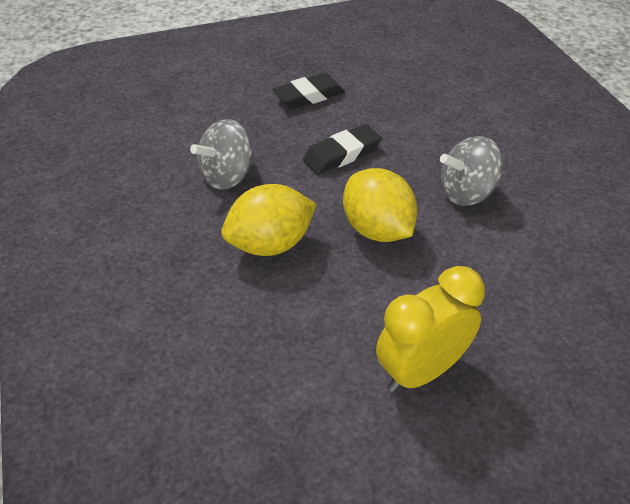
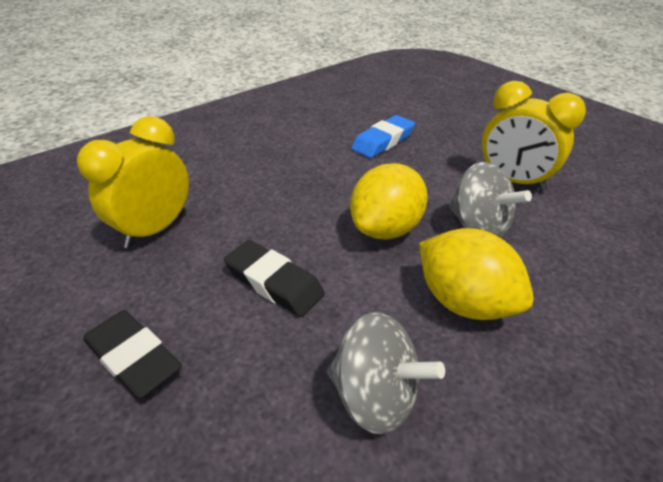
camera: 110 degrees left, 5 degrees down
(428, 107) = (155, 229): none -> yellow clock
(466, 193) = (302, 186): grey spinning top -> grey spinning top (478, 226)
(549, 282) = (383, 141): none -> blue eraser

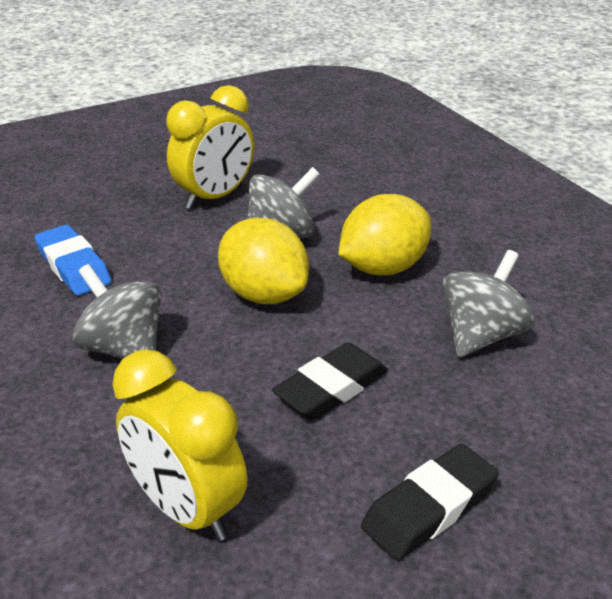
camera: 80 degrees left, 5 degrees down
(302, 177) = (123, 348): none -> grey spinning top

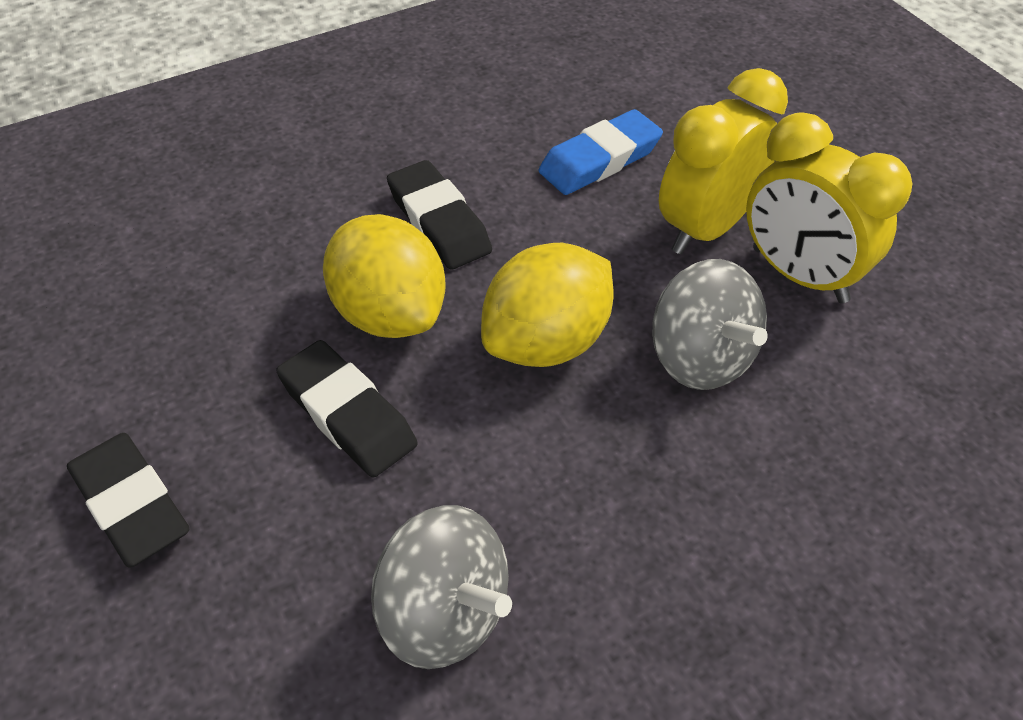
camera: 90 degrees right, 15 degrees up
(123, 348) = (439, 222): grey spinning top -> black eraser
(187, 509) = (189, 295): yellow clock -> yellow clock (706, 228)
(383, 268) = (624, 489): yellow lemon -> yellow lemon (389, 313)

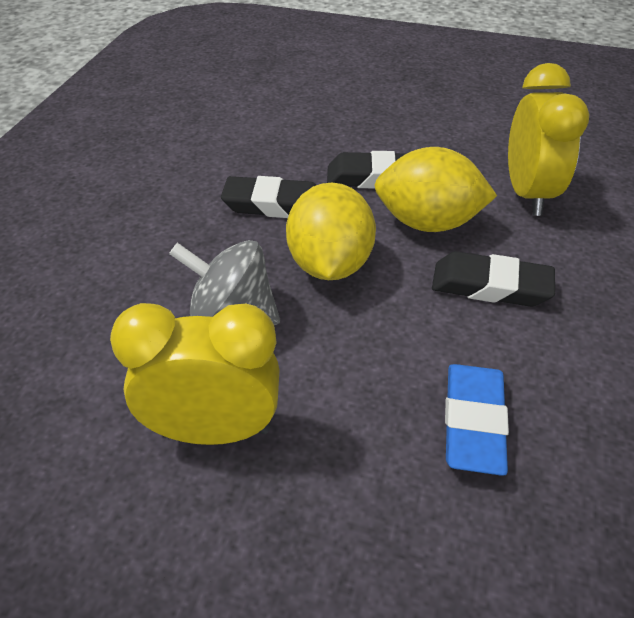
camera: 135 degrees right, 5 degrees down
(131, 504) = (402, 111): black eraser -> black eraser (275, 204)
(444, 613) = (241, 152): grey spinning top -> none
(706, 228) = (321, 420): yellow clock -> yellow clock (527, 194)

